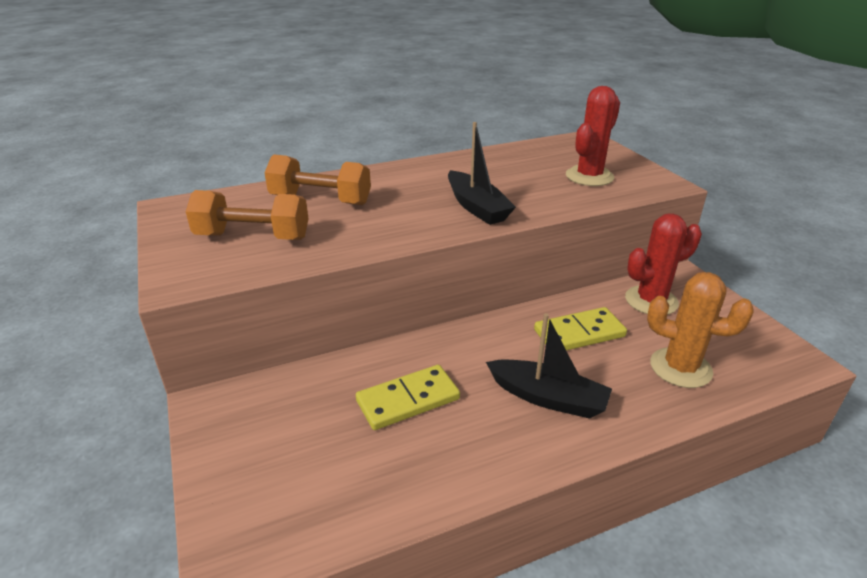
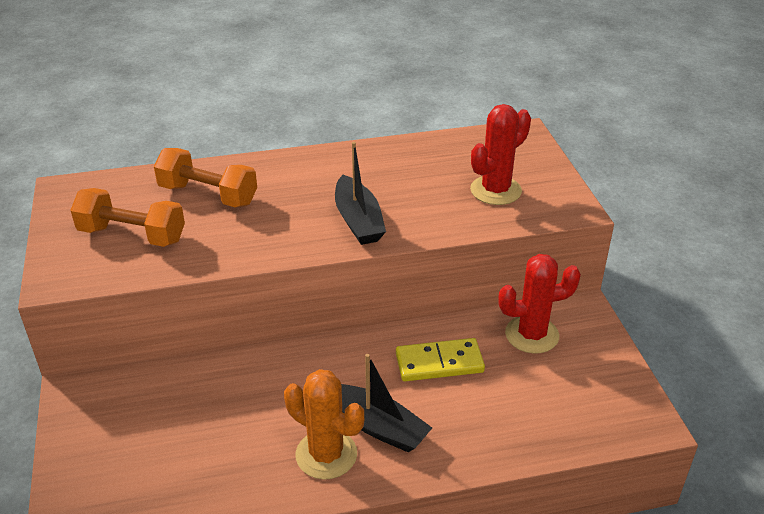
camera: 10 degrees right, 5 degrees up
(408, 400) = (249, 411): yellow domino -> none
(680, 368) = (521, 413): orange cactus -> orange cactus (326, 454)

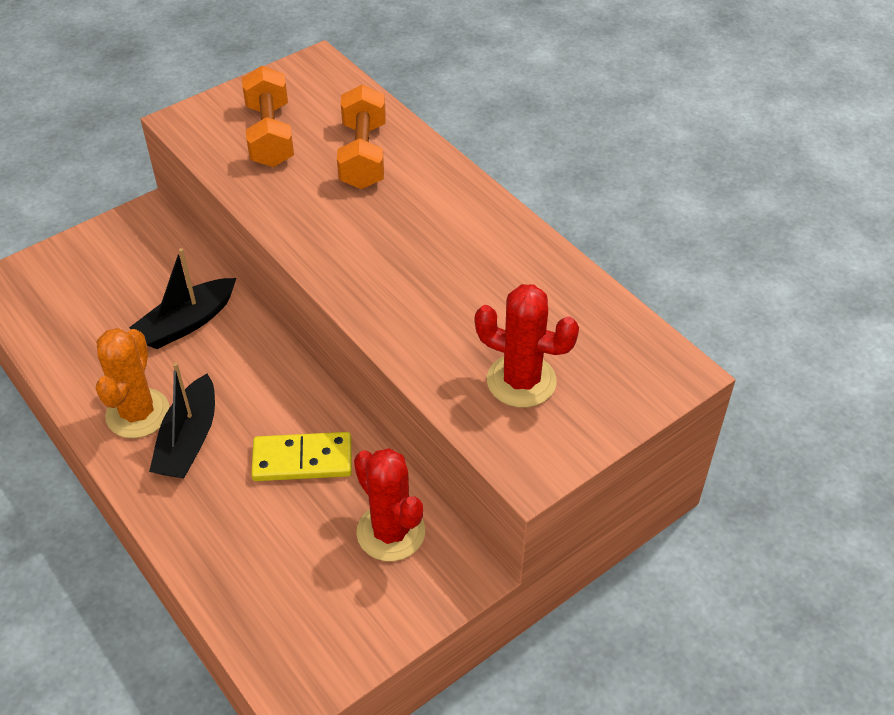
camera: 65 degrees right, 10 degrees up
(358, 221) = (386, 281): black boat -> black boat (187, 323)
(439, 363) = (302, 459): yellow domino -> yellow domino turned 60 degrees counterclockwise

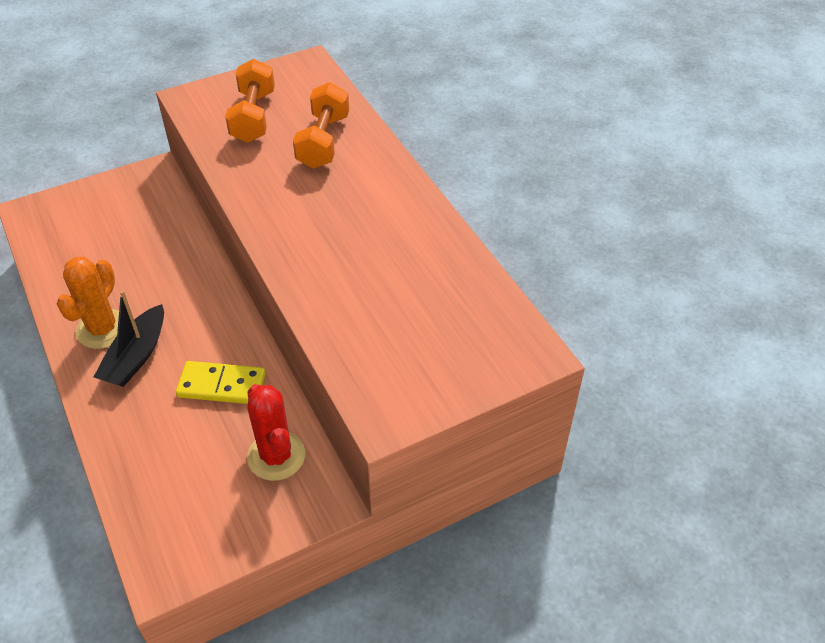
camera: 10 degrees right, 0 degrees up
(187, 323) = (162, 261): black boat -> none
(521, 381) = (398, 344): red cactus -> none

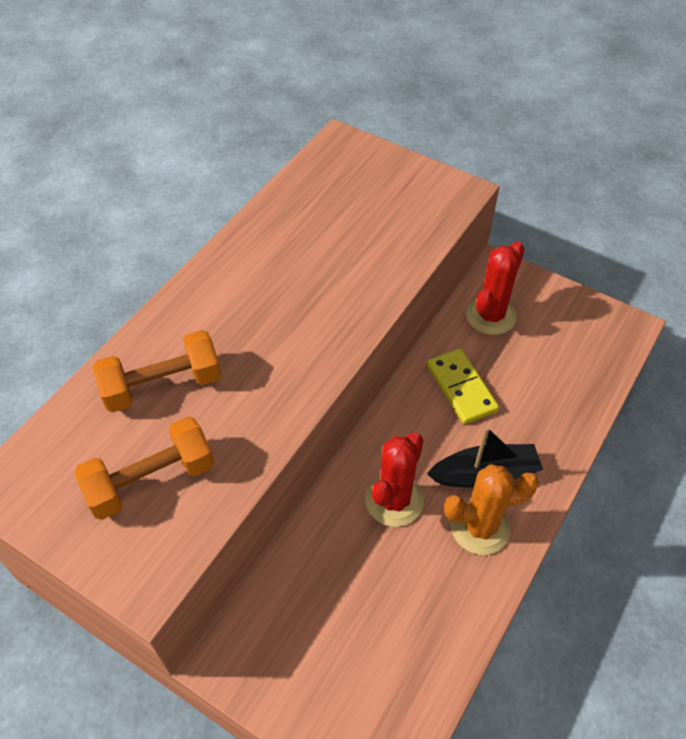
camera: 120 degrees left, 5 degrees up
(170, 292) = (394, 500): none -> red cactus

